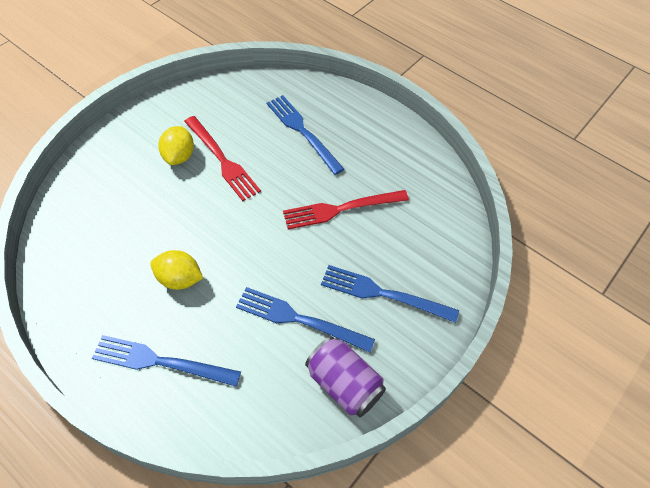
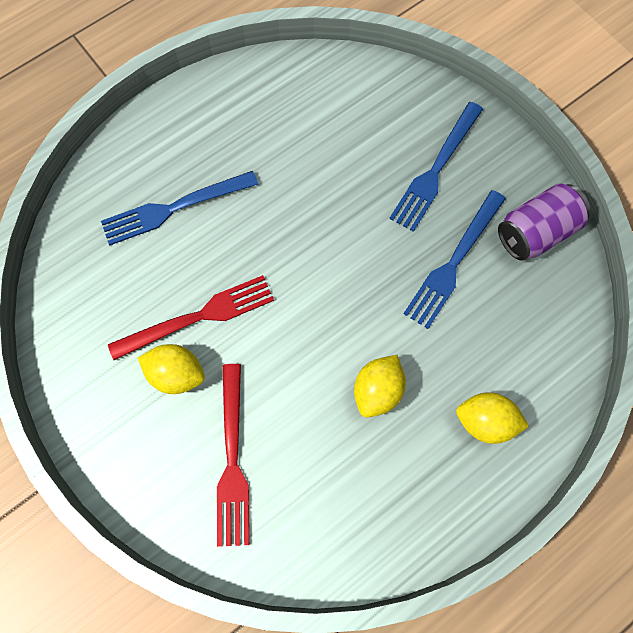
camera: 75 degrees left, 15 degrees up
(160, 361) = (485, 421): blue fork -> yellow lemon
(341, 209) = (311, 188): red fork -> red fork (232, 460)

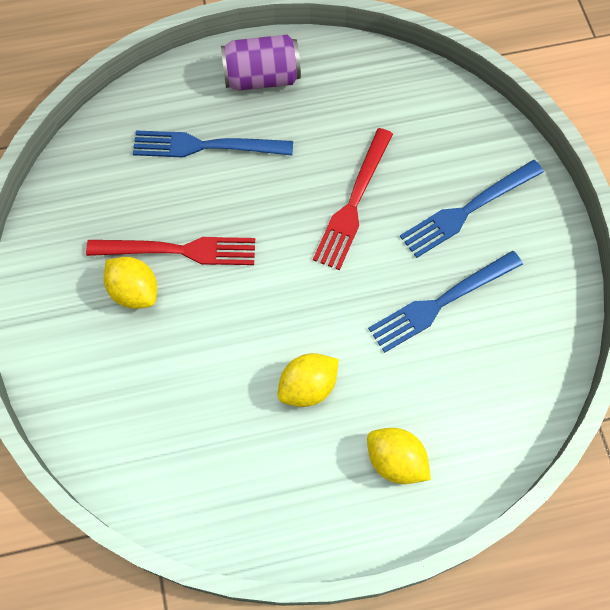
camera: 25 degrees right, 5 degrees down
(232, 460) = (145, 389): red fork -> red fork (353, 203)
(536, 232) = (537, 308): purple can -> purple can (262, 78)

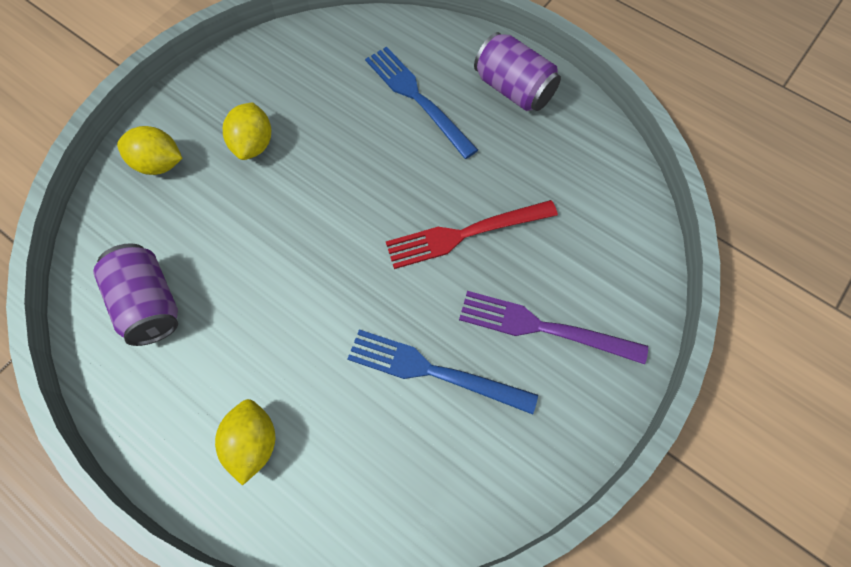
camera: 50 degrees right, 0 degrees up
(179, 250) = (312, 147): red fork -> none
(213, 464) = (149, 303): none -> purple can
(308, 387) = (268, 323): yellow lemon -> yellow lemon (159, 164)
(467, 210) = (543, 327): blue fork -> purple fork

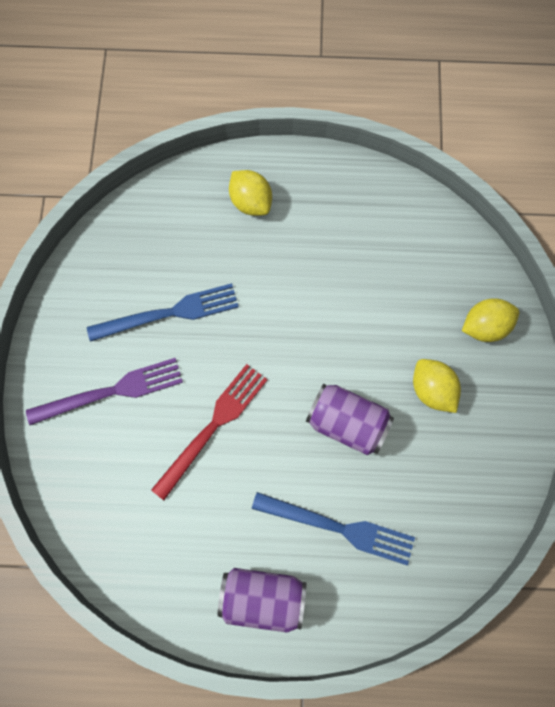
camera: 145 degrees right, 5 degrees up
(149, 303) = (390, 233): purple can -> purple can (347, 424)

